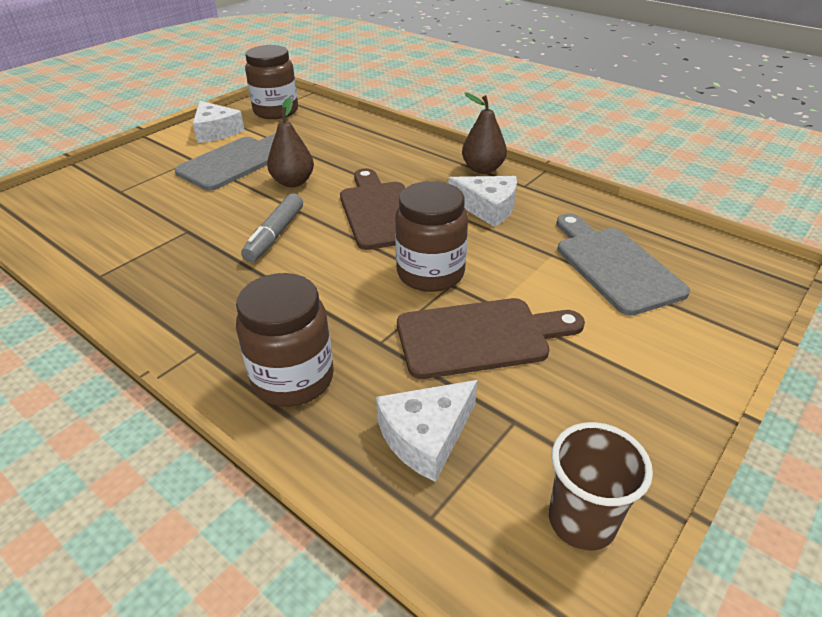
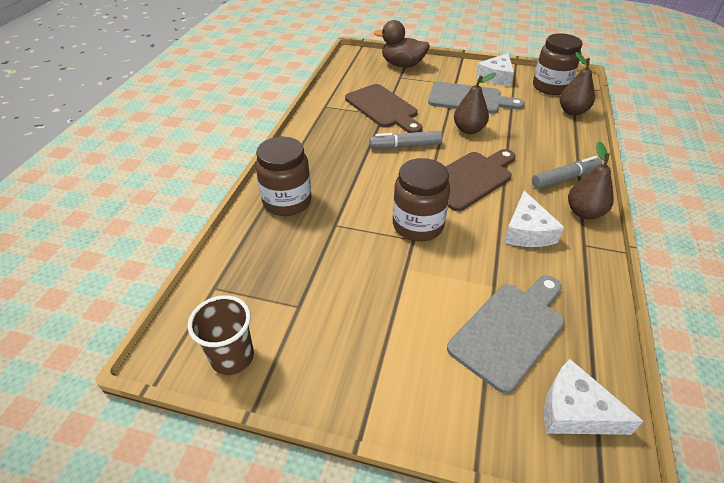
camera: 65 degrees right, 5 degrees up
(93, 180) = (402, 65): none -> brown duck
(330, 117) = (572, 111): none -> brown pear
(425, 436) = (269, 269): white cheese -> white cheese (575, 410)
(427, 160) = (564, 178): none -> grey marker
(479, 337) = (367, 269): brown cutting board -> brown cutting board (383, 108)

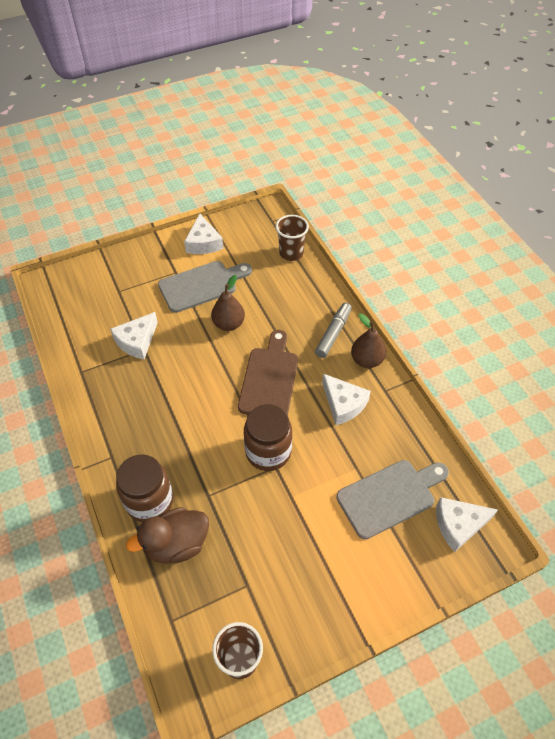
camera: 40 degrees left, 10 degrees up
(383, 108) = (137, 341): brown cutting board -> white cheese
(402, 65) = (107, 272): brown duck -> brown duck (176, 544)
(405, 146) = (193, 375): grey marker -> none
(510, 330) = (389, 496): grey cutting board -> grey cutting board turned 60 degrees clockwise
(550, 87) = (255, 231): brown jar -> none
(572, 111) = (291, 253): brown pear -> brown cup

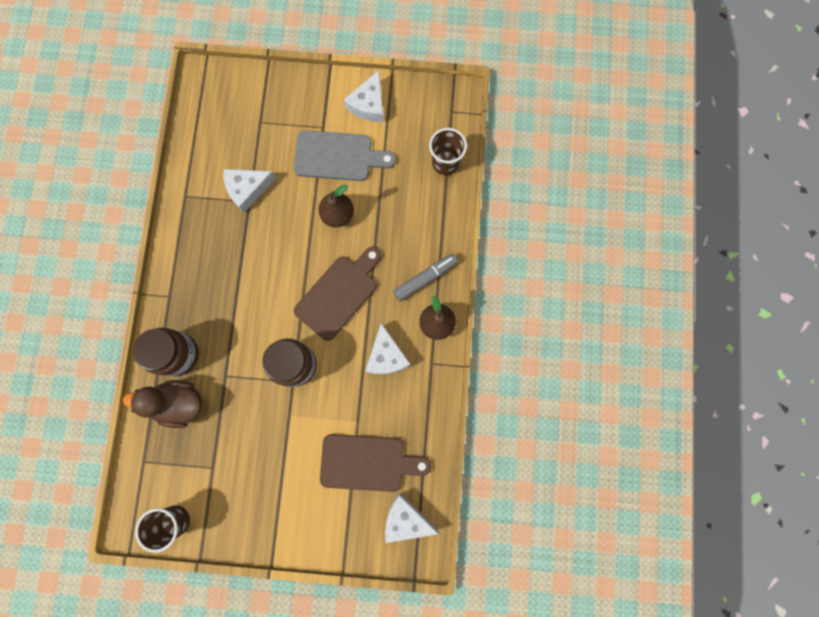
camera: 30 degrees right, 25 degrees up
(389, 496) = (367, 462): grey cutting board -> brown cutting board

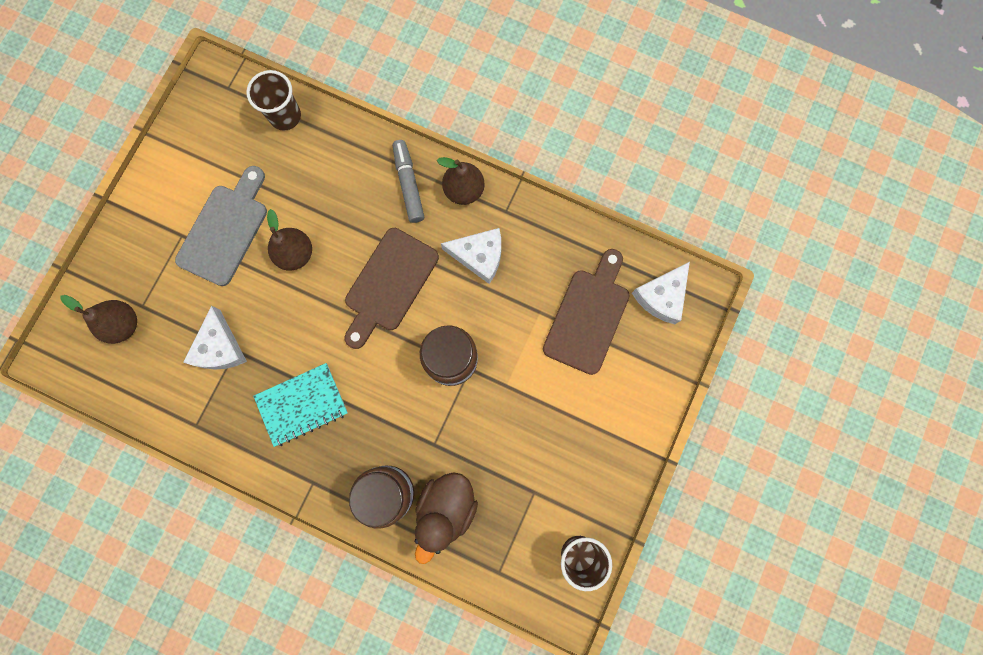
camera: 70 degrees left, 0 degrees up
(224, 265) = (302, 405): none -> turquoise notebook
(242, 115) = (123, 324): none -> brown pear
(339, 294) = (389, 284): brown cutting board -> brown cutting board turned 120 degrees counterclockwise
(368, 104) = (177, 174): white cheese -> none

